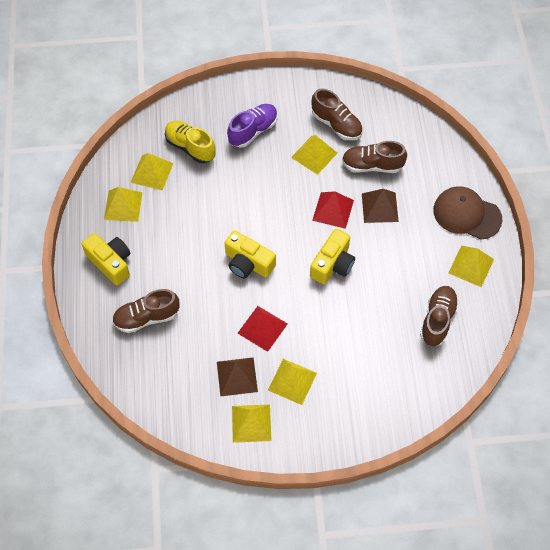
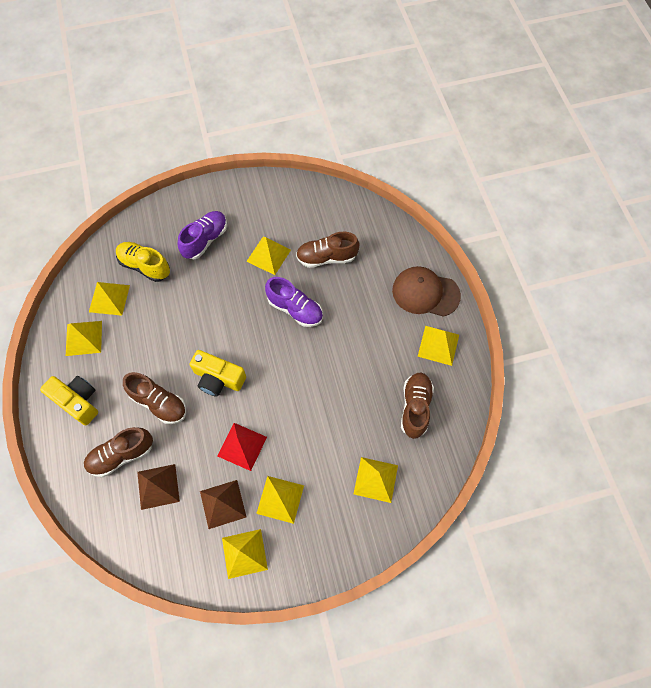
camera: 10 degrees left, 5 degrees up
(333, 210) = (295, 309): red pyramid -> purple shoe
(333, 264) = (303, 366): yellow camera -> none
(336, 124) = (286, 221): brown shoe -> brown shoe (159, 403)
(379, 207) = (340, 299): brown pyramid -> brown pyramid (158, 486)
(387, 379) = (376, 479): none -> yellow pyramid

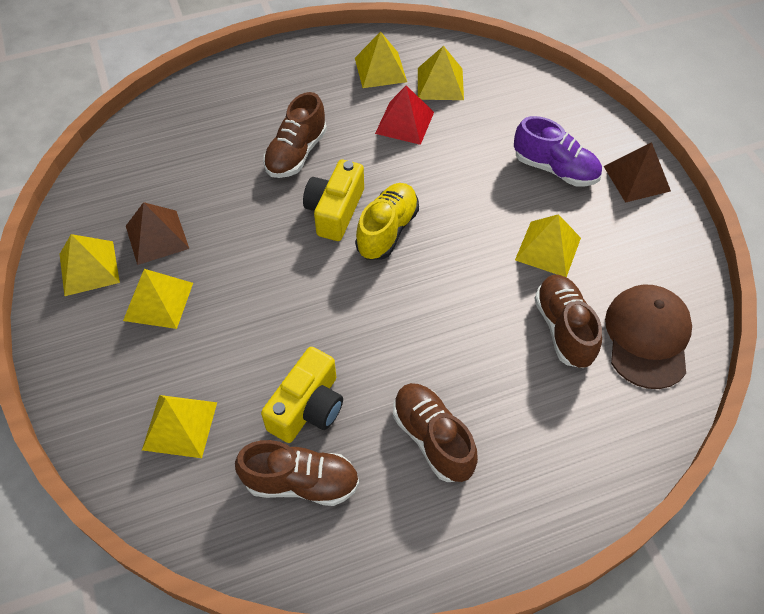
camera: 85 degrees right, 10 degrees down
(77, 401) = (295, 78): yellow camera -> yellow camera (308, 407)
(121, 455) = (226, 128): brown shoe -> brown shoe (432, 438)
(145, 266) = (496, 110): yellow shoe -> yellow shoe (387, 230)
(158, 486) = (184, 168): brown pyramid -> brown pyramid (636, 178)
(242, 446) = (236, 249): red pyramid -> red pyramid (404, 122)
(295, 309) = (459, 292): purple shoe -> none
(425, 293) = (527, 494): brown cap -> brown cap (647, 337)
(438, 345) = (423, 520): yellow pyramid -> none

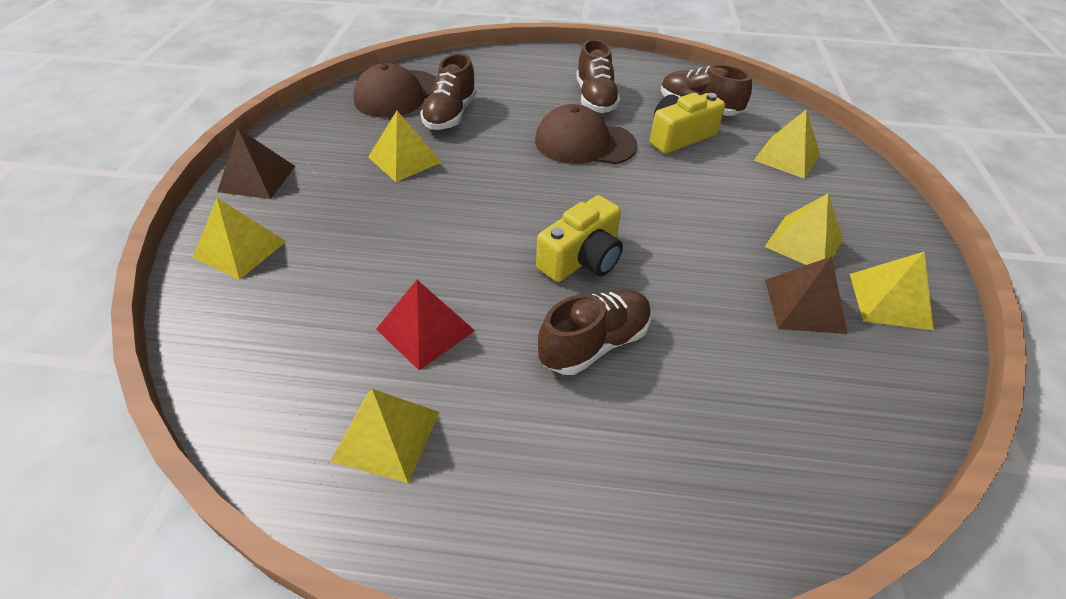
camera: 155 degrees left, 10 degrees down
(387, 230) = (538, 222): yellow shoe -> none
(402, 348) = (584, 143): none -> brown cap
(440, 83) = (325, 369): yellow pyramid -> yellow pyramid (240, 249)
(555, 169) = (318, 213): purple shoe -> none

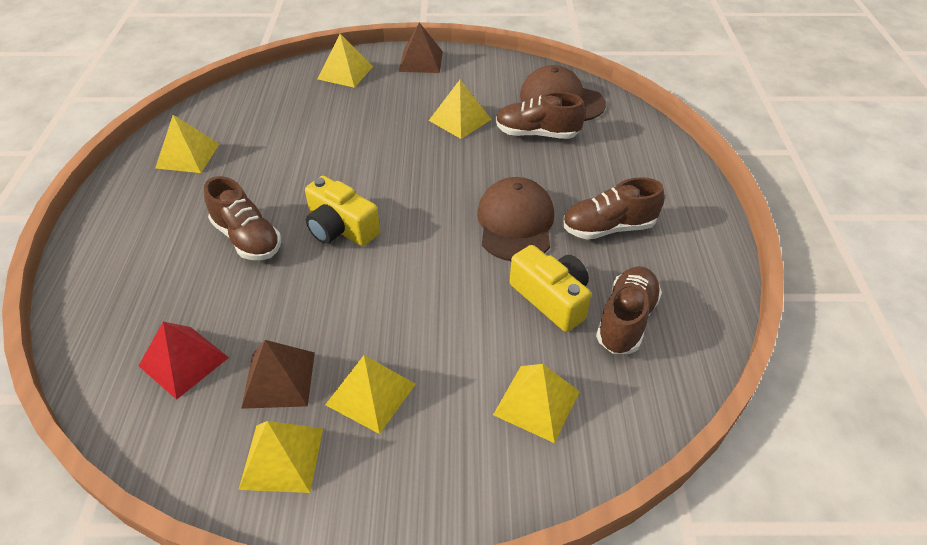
camera: 85 degrees right, 0 degrees up
(425, 330) = (268, 158): red pyramid -> red pyramid (183, 361)

